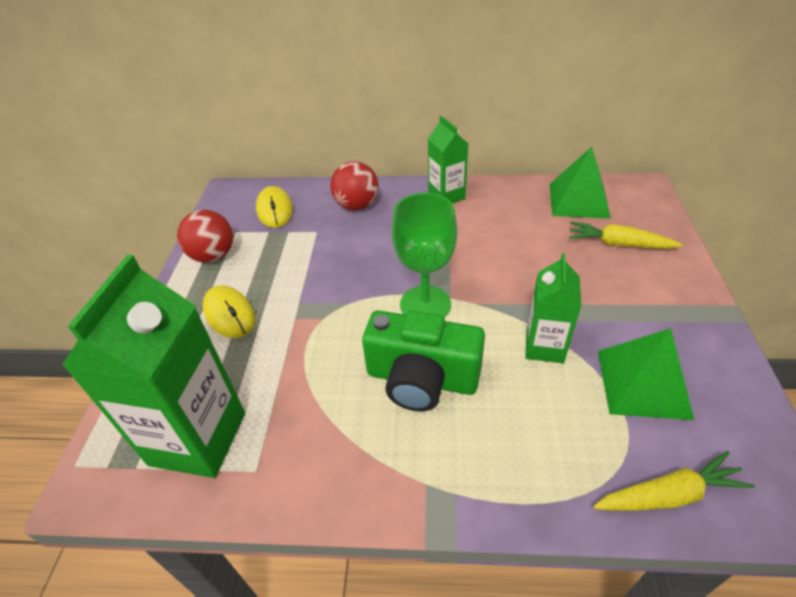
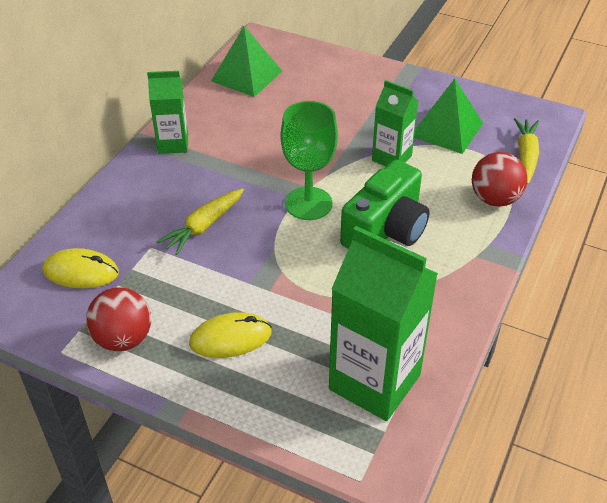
camera: 70 degrees left, 0 degrees up
(357, 205) = (132, 207): red ball -> red ball (494, 199)
(618, 244) = (314, 80): yellow carrot -> yellow carrot (203, 226)

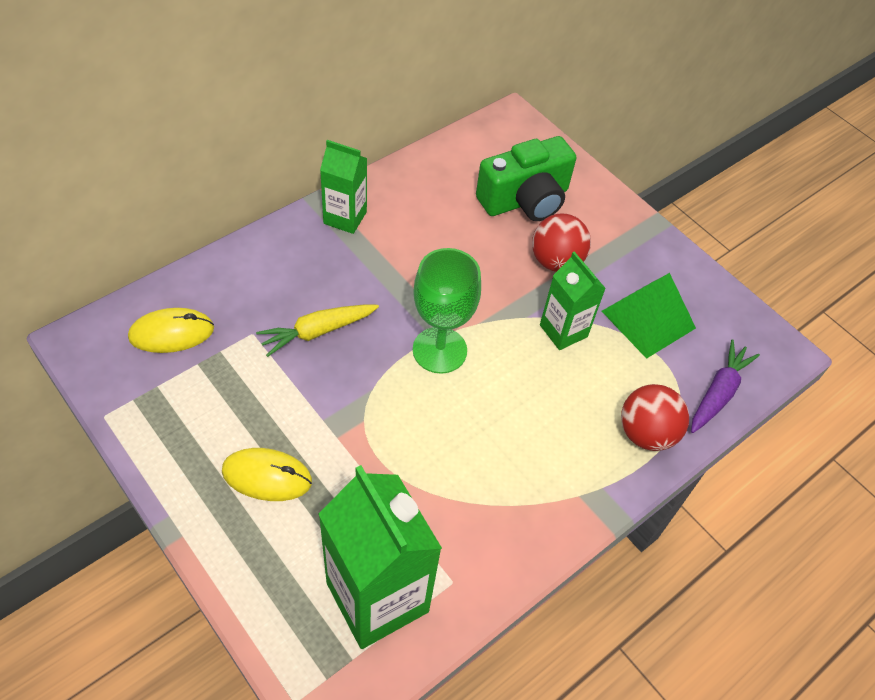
camera: 20 degrees right, 10 degrees up
(81, 272) = (171, 333): yellow mouse -> yellow mouse turned 45 degrees counterclockwise
(123, 339) = (167, 428): red ball -> red ball (556, 261)
(246, 76) = (470, 161): green pyramid -> none
(386, 230) = (501, 419): green camera -> green camera (525, 200)
(526, 156) = (718, 392): yellow carrot -> purple carrot

